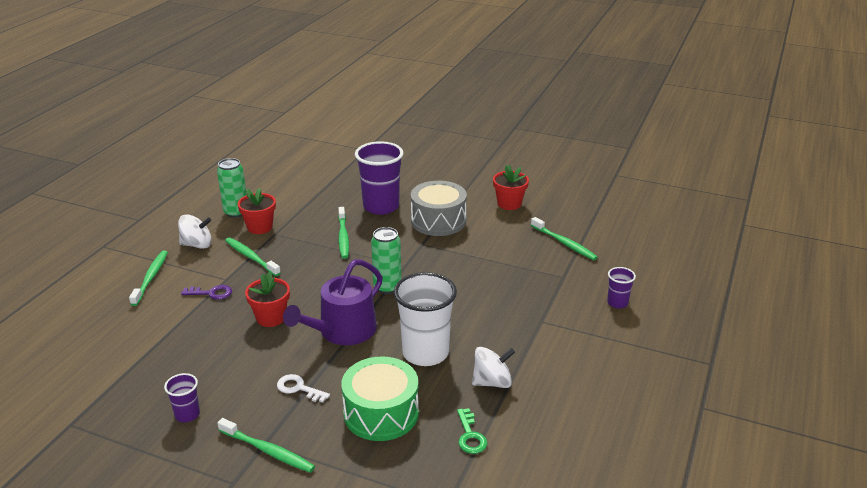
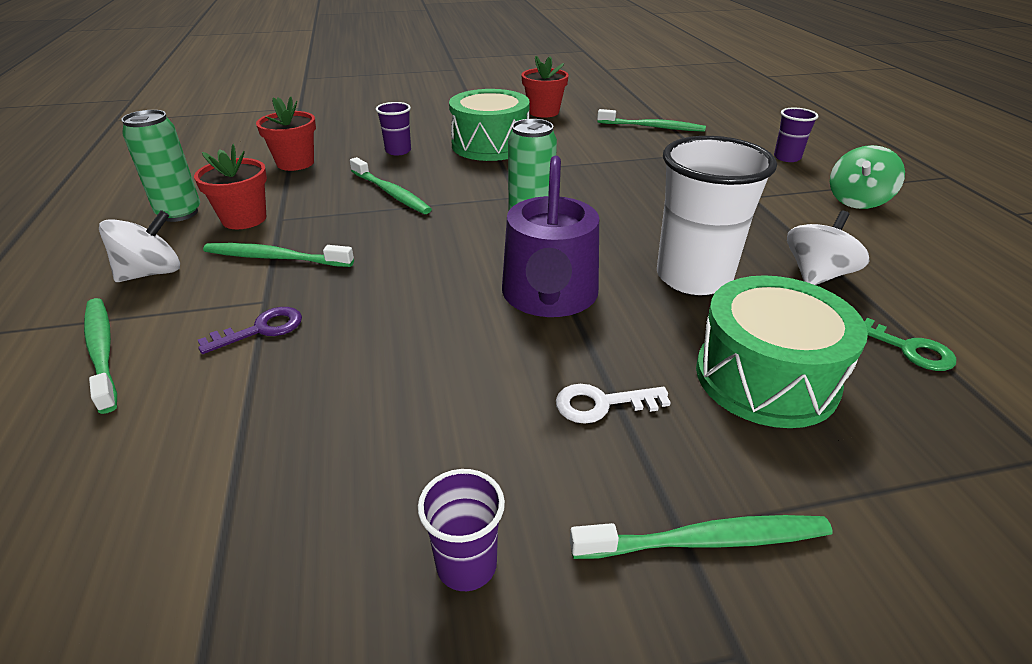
camera: 35 degrees left, 5 degrees up
(271, 318) = (415, 323): red flower pot -> red flower pot (295, 163)
(381, 206) = (398, 151): purple cup -> purple cup, size x0.48
(438, 221) = (490, 145): grey drum -> green drum
(605, 352) = (857, 201): none -> green spinning top

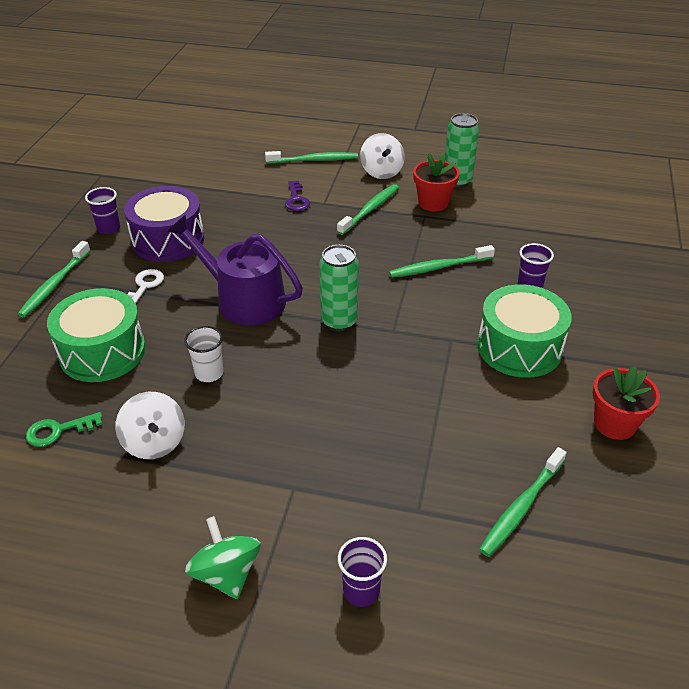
camera: 115 degrees right, 5 degrees up
(295, 163) = (526, 231): red flower pot -> none
(456, 437) = (168, 240): none -> purple drum
(693, 277) = (209, 373): white cup -> white cup, size x0.48

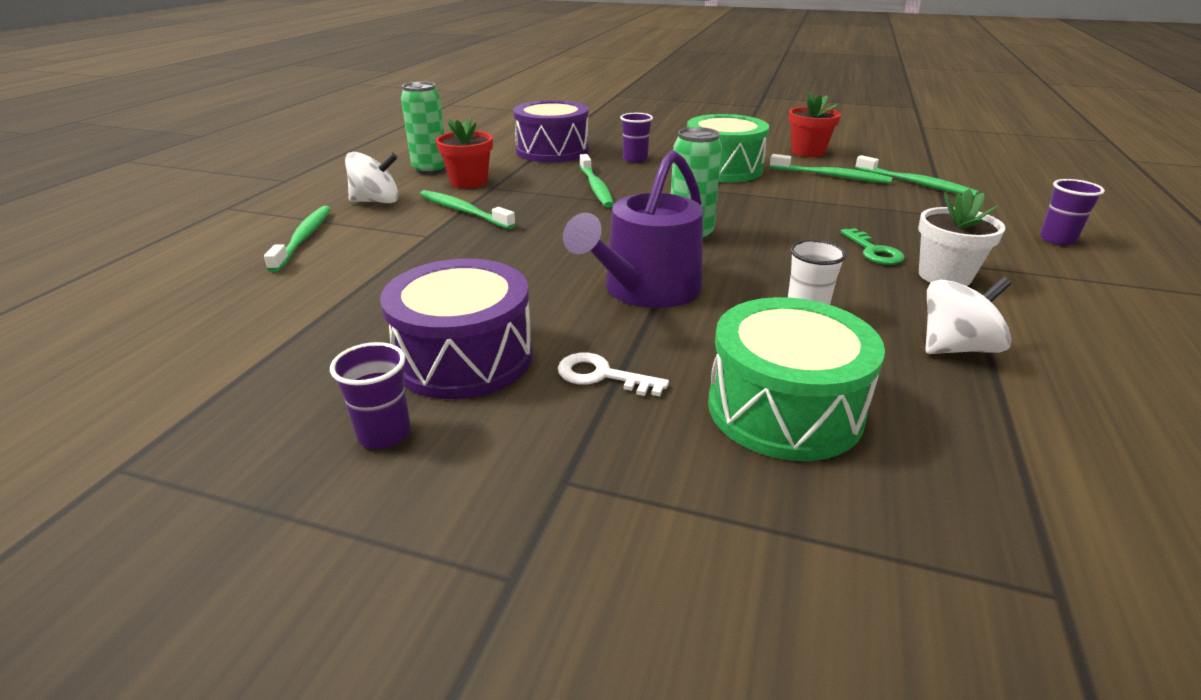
camera: 85 degrees left, 10 degrees down
(54, 284) = (578, 497): green toothbrush -> green toothbrush (831, 176)
(58, 431) = (990, 440): green key -> green key (874, 251)
(226, 573) = (1105, 297): green spinning top -> none
(268, 467) = (944, 276): none -> white flower pot
(296, 200) = (407, 252): purple key -> none
(534, 235) = (552, 151): none -> purple drum

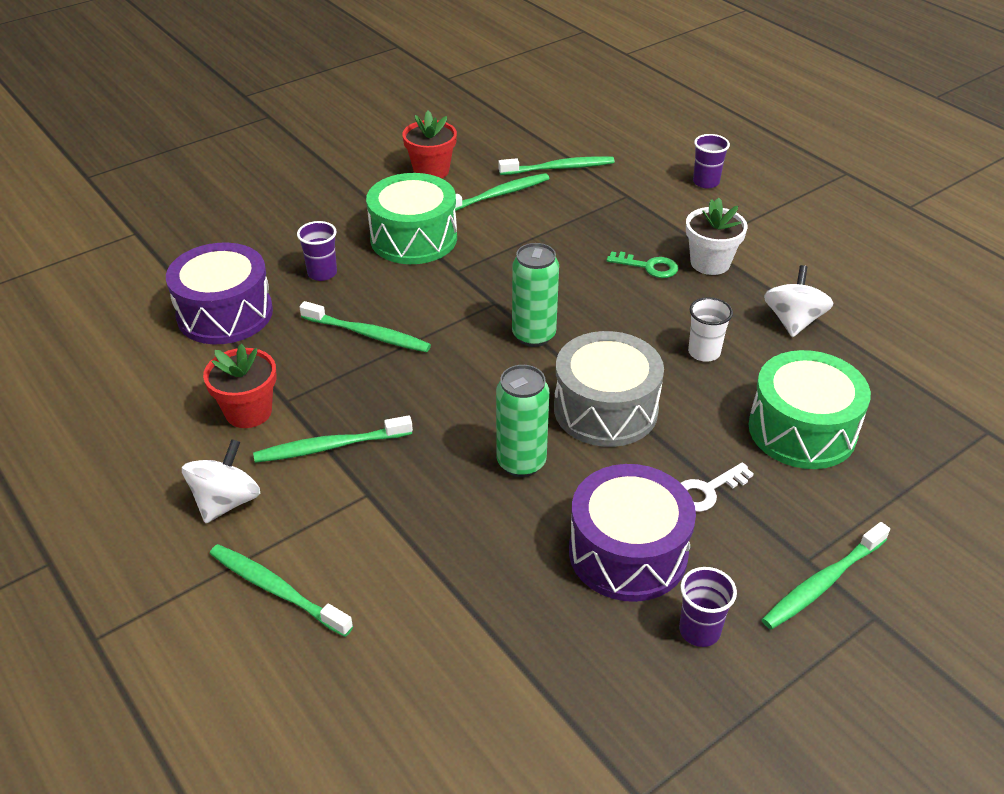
camera: 55 degrees left, 10 degrees up
(430, 169) = (170, 426): green can -> green can (521, 462)
(535, 506) = (822, 583): none -> green toothbrush
(645, 290) = (605, 409): purple watering can -> grey drum

